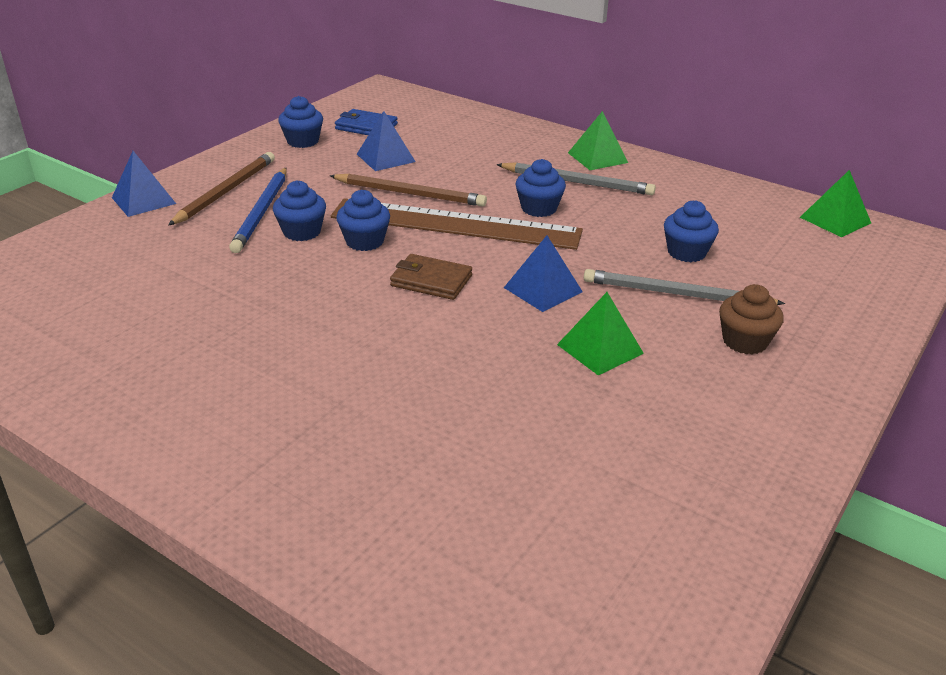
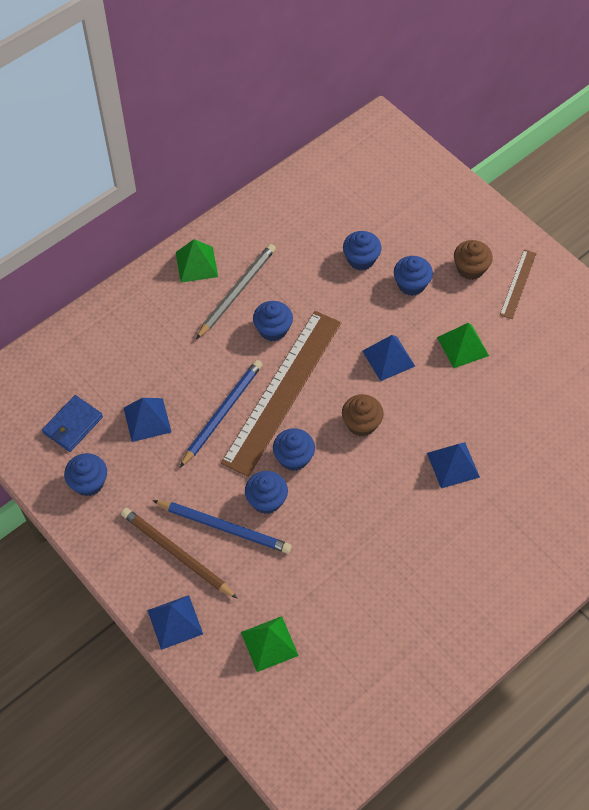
camera: 75 degrees left, 25 degrees up
(391, 361) = (453, 465): none -> blue pyramid
(410, 193) = (222, 413): brown pencil -> blue pencil
(431, 281) = (361, 423): brown wallet -> brown cupcake
(676, 294) = (411, 284): grey pencil -> blue cupcake
(754, 391) = (518, 284): none -> brown ruler
(835, 220) = (339, 157): green pyramid -> green pyramid (269, 643)

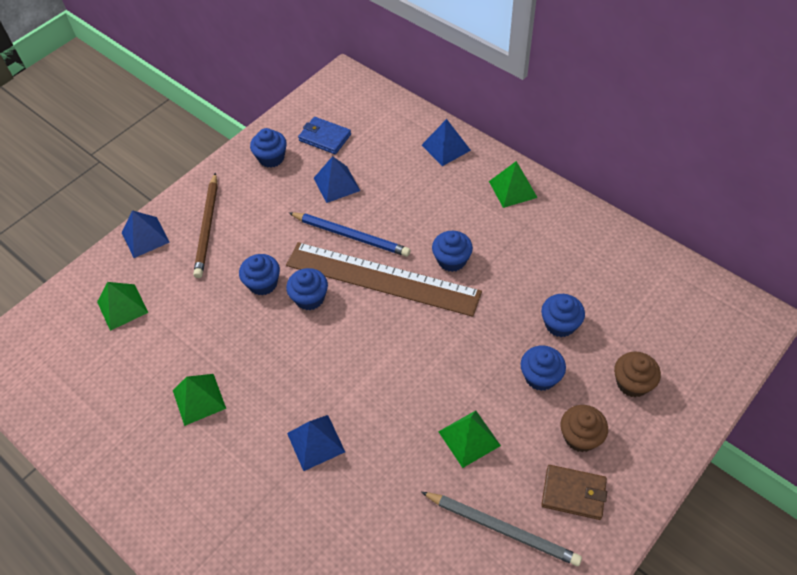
camera: 85 degrees right, 5 degrees down
(176, 554) = (207, 227): brown pencil -> brown pencil turned 150 degrees clockwise
(224, 527) = (234, 256): blue pencil -> none
(237, 291) = (489, 225): grey pencil -> grey pencil (502, 529)
(361, 423) = (355, 350): brown cupcake -> brown cupcake (632, 383)
(388, 358) = (438, 365): blue pyramid -> blue pyramid (446, 147)
(395, 564) = (199, 399): none -> green pyramid
(518, 284) = (573, 493): brown ruler -> brown wallet

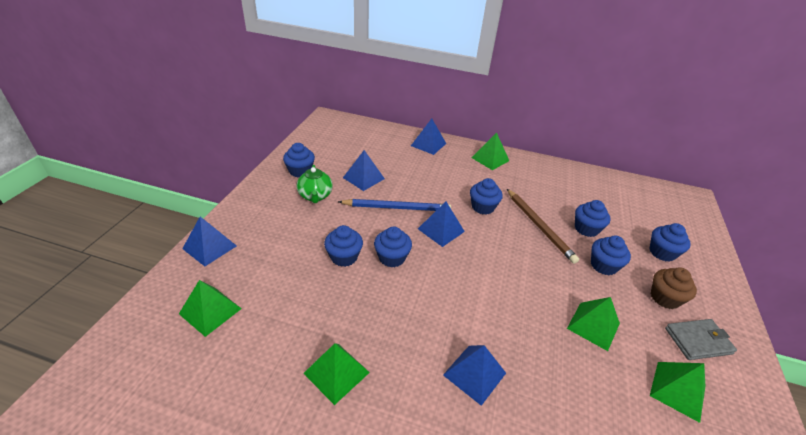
camera: 30 degrees left, 15 degrees down
(207, 227) = (269, 227): brown pencil -> brown pencil (539, 226)
(271, 198) = (315, 196): none -> green teapot
(325, 137) = (336, 152): blue wallet -> none
(382, 278) = (441, 230): brown ruler -> blue pyramid
(502, 529) = (677, 390): grey pencil -> green pyramid
(573, 493) = (698, 341): brown wallet -> grey wallet
(632, 383) = (662, 252): brown cupcake -> blue cupcake

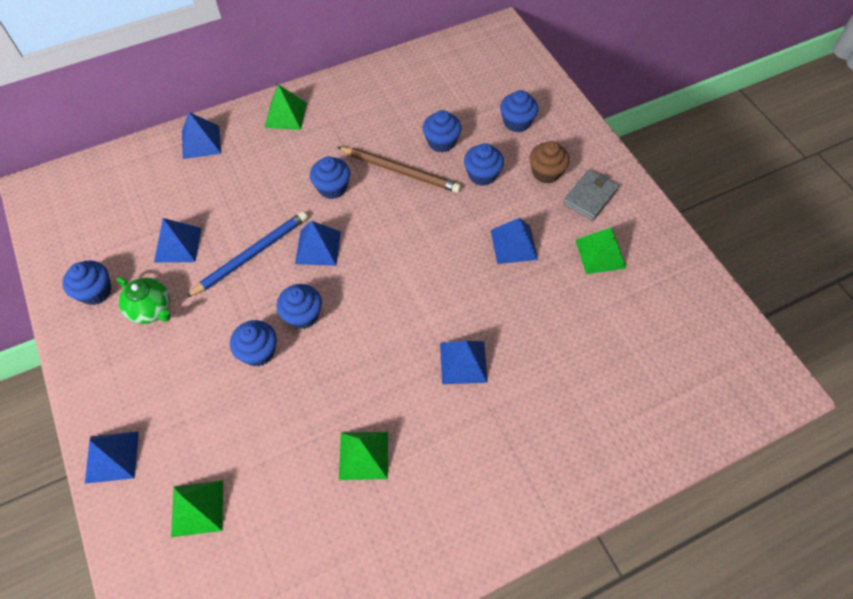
camera: 40 degrees left, 20 degrees up
(593, 325) = (513, 244): green pyramid -> blue pyramid

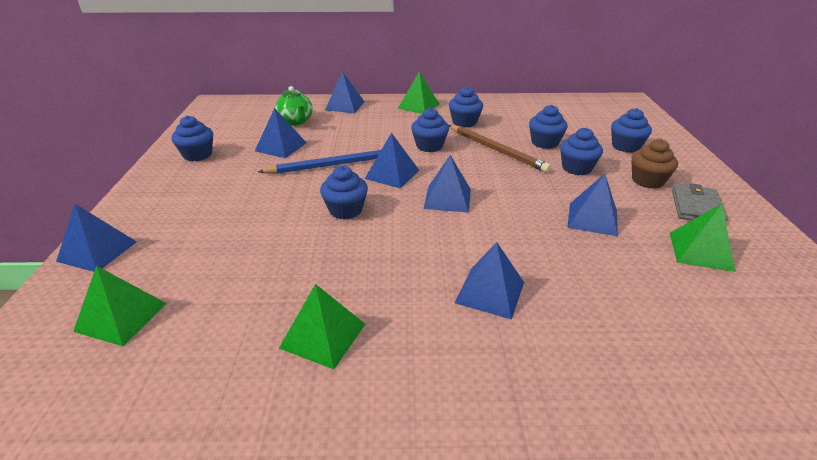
camera: 25 degrees right, 25 degrees down
(151, 309) = (226, 174): green teapot -> green teapot (296, 121)
(258, 352) = (286, 222): blue cupcake -> blue cupcake (464, 122)
(385, 263) = (447, 198): none -> blue pyramid
(590, 196) = (696, 207): grey wallet -> grey wallet turned 45 degrees counterclockwise

